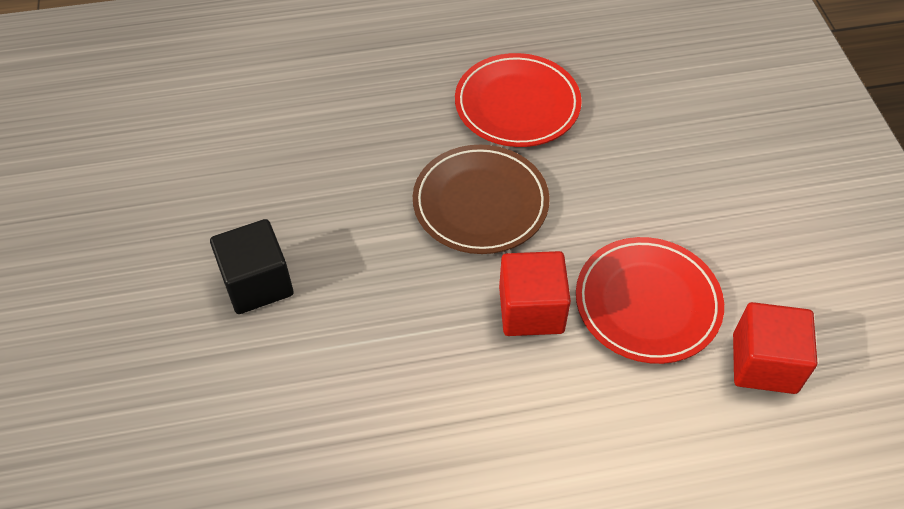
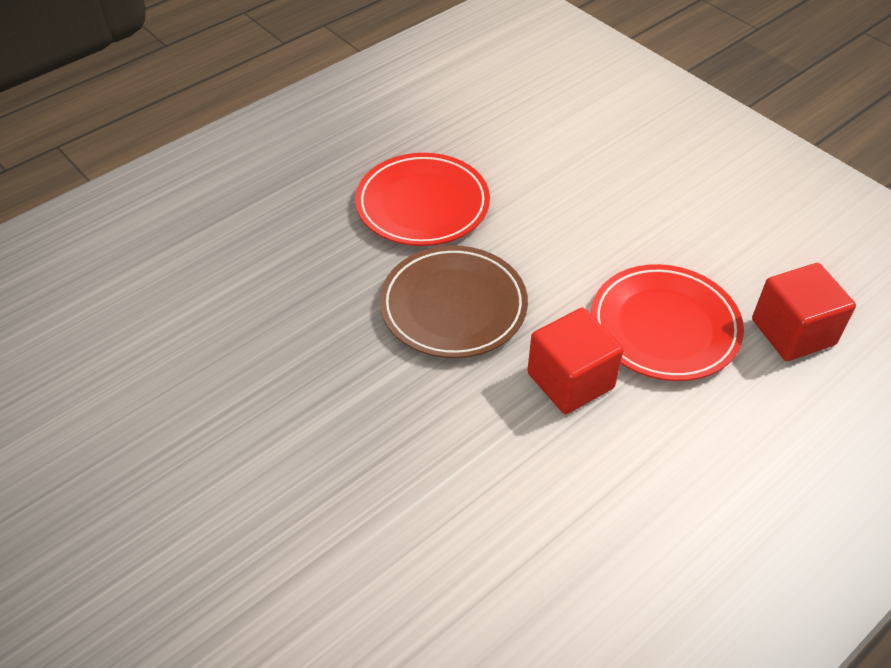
camera: 30 degrees left, 5 degrees down
(257, 283) = (284, 484): black cube -> none

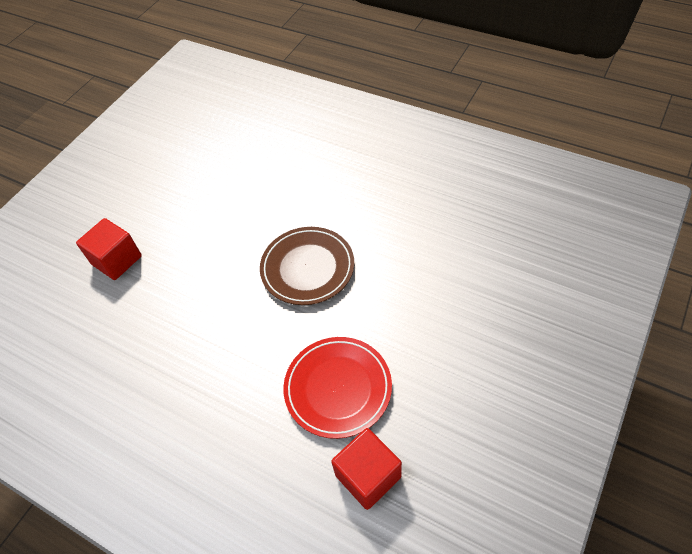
camera: 75 degrees right, 5 degrees up
(422, 204) = (387, 222): red plate -> none
(570, 380) = (272, 346): red cube -> red cube (117, 260)

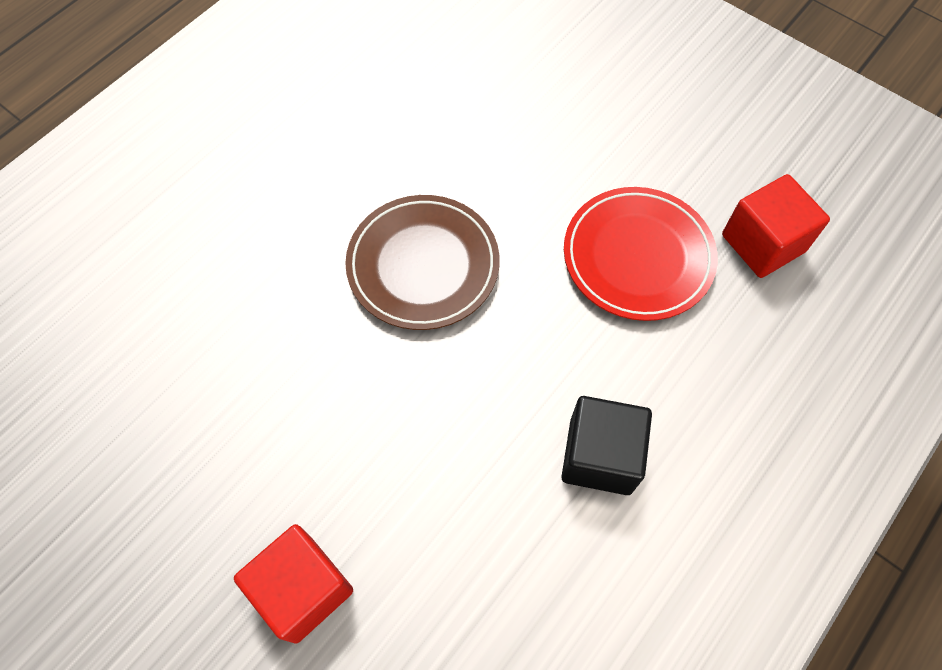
camera: 85 degrees left, 10 degrees up
(191, 385) = (600, 456): none -> black cube

